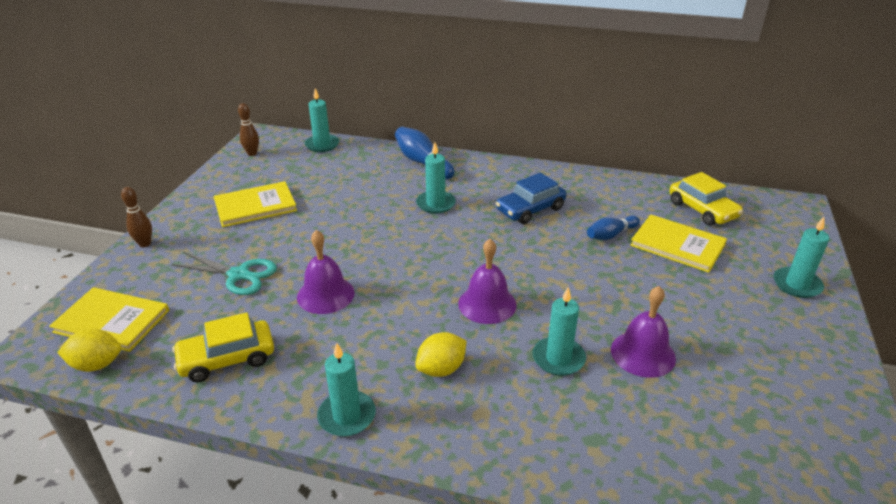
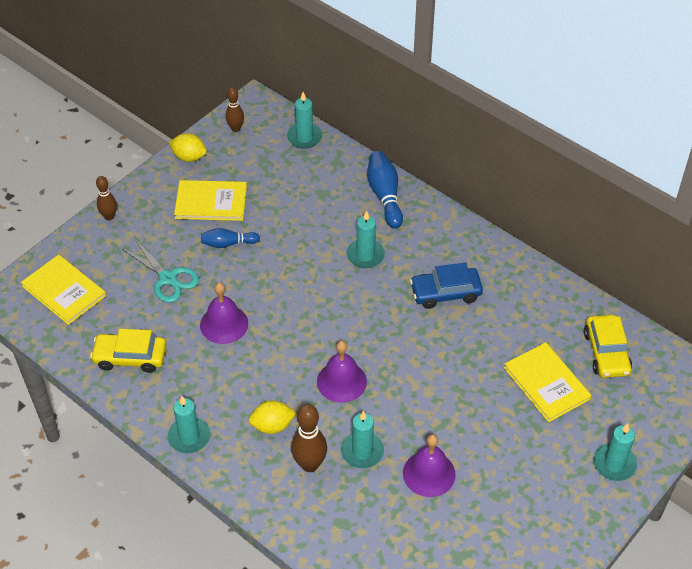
camera: 25 degrees right, 15 degrees up
(96, 365) = (44, 328): yellow lemon -> yellow lemon (189, 157)
(511, 392) = (309, 464): none -> brown bowling pin
(611, 235) = (496, 350): blue bowling pin -> blue bowling pin (228, 243)

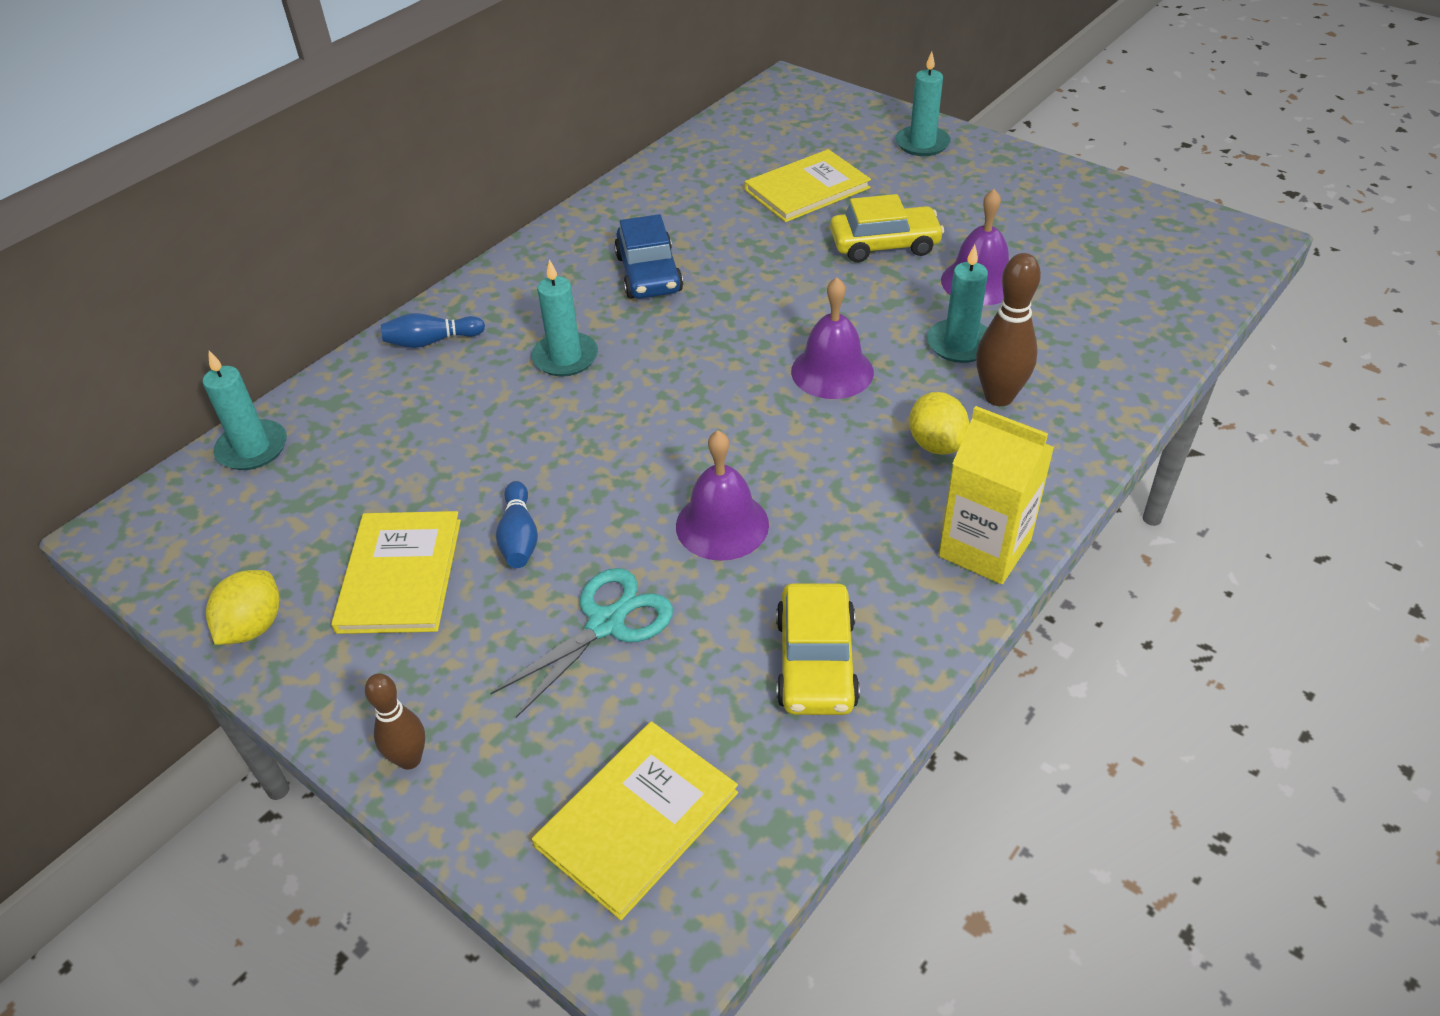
camera: 90 degrees left, 5 degrees down
(189, 437) = (984, 548): turquoise candle -> yellow carton
(235, 128) = (189, 555): brown bowling pin -> none
(385, 196) = (431, 341): blue bowling pin -> blue bowling pin, size x0.64
(606, 352) = (751, 146): yellow car -> yellow car (884, 244)

